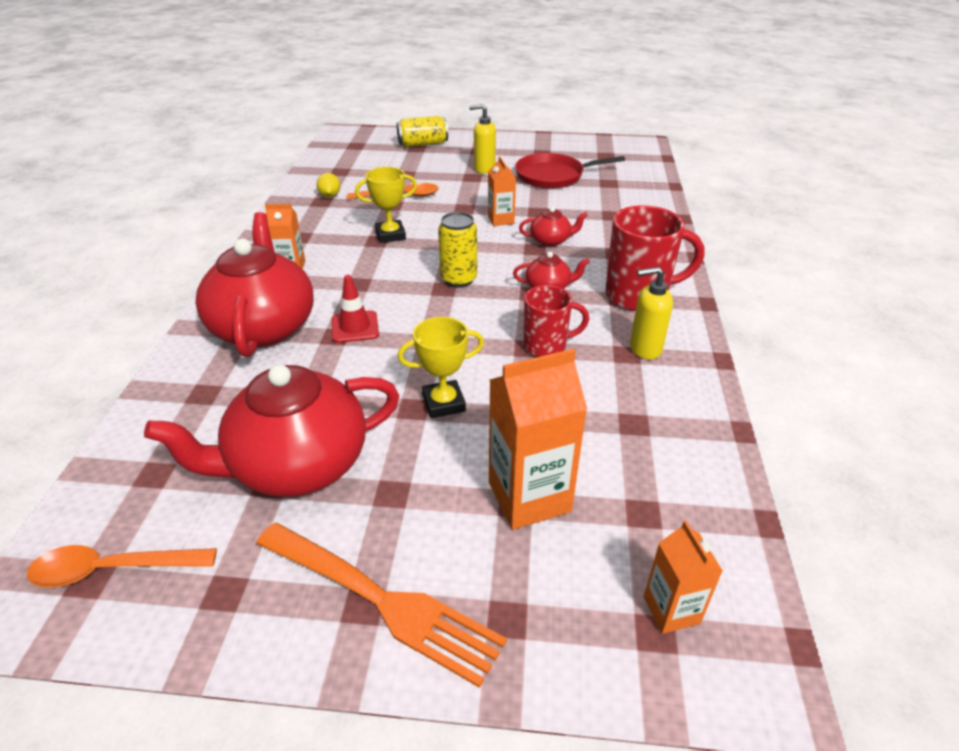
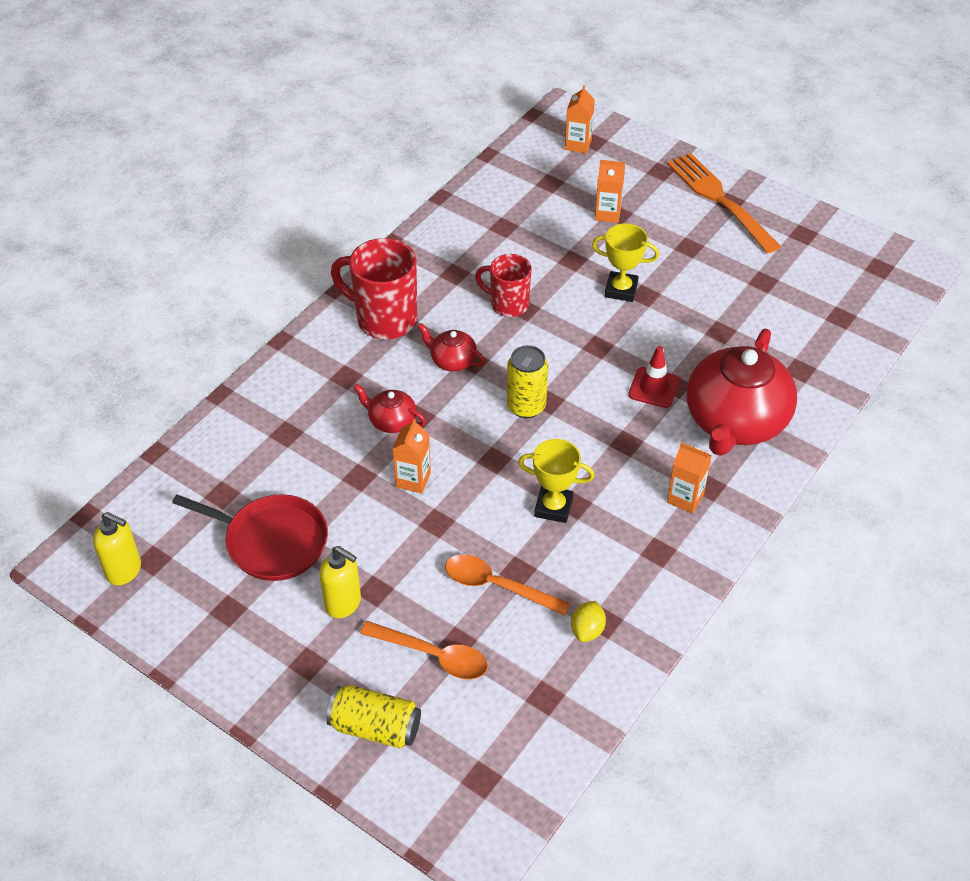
camera: 150 degrees left, 10 degrees up
(112, 569) = (866, 268): orange spoon -> orange spoon (433, 656)
(297, 465) = (743, 286): red teapot -> none
(529, 497) = (607, 214): orange carton -> orange carton, size x0.57
(644, 348) = (436, 272): yellow soap dispenser -> yellow soap dispenser (124, 570)

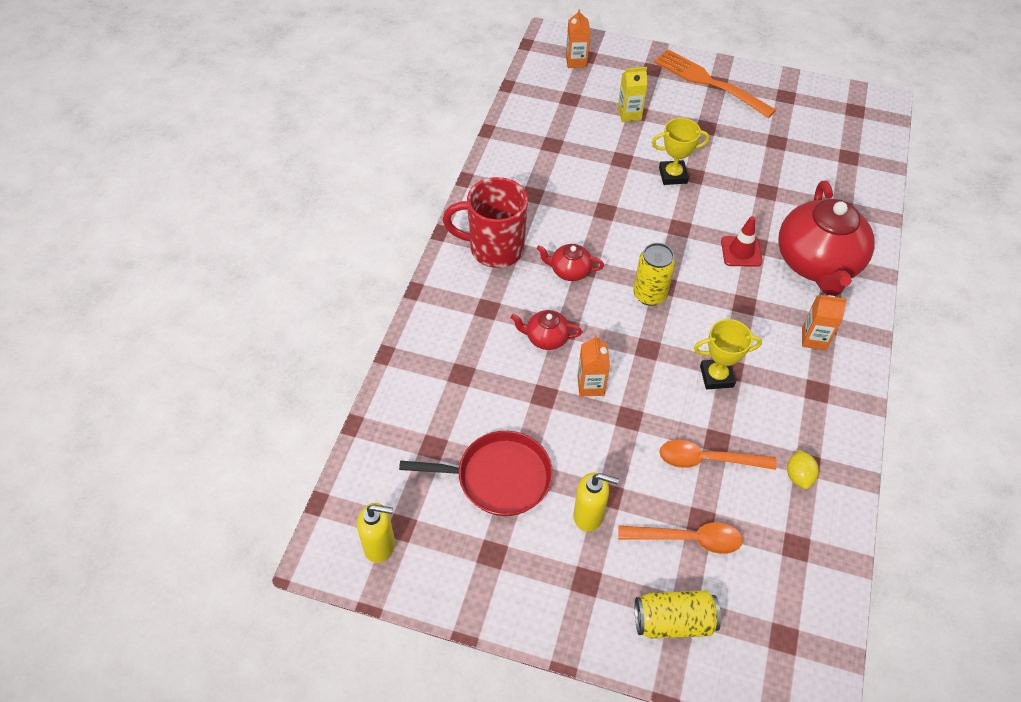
camera: 20 degrees left, 5 degrees up
(508, 304) = (589, 210): red mug -> none
(607, 214) = (629, 114): orange carton -> yellow carton

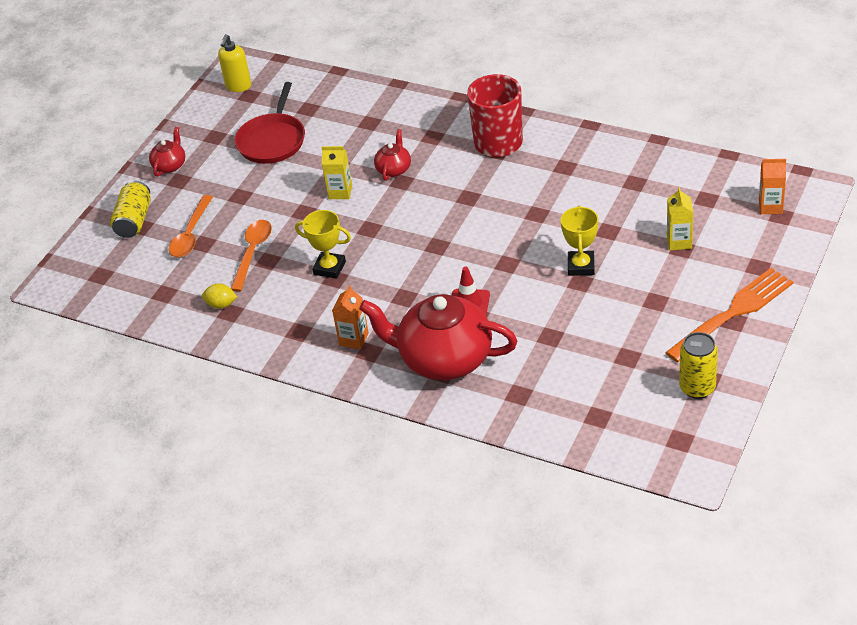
camera: 105 degrees right, 10 degrees down
(569, 271) = (465, 186): red teapot -> red teapot (170, 165)
(589, 515) = (227, 184): yellow soap dispenser -> none
(590, 385) = (340, 192): orange carton -> yellow carton
(649, 294) = (428, 235): yellow can -> yellow can (697, 388)
(716, 376) = (329, 268): yellow trophy -> yellow trophy turned 75 degrees counterclockwise

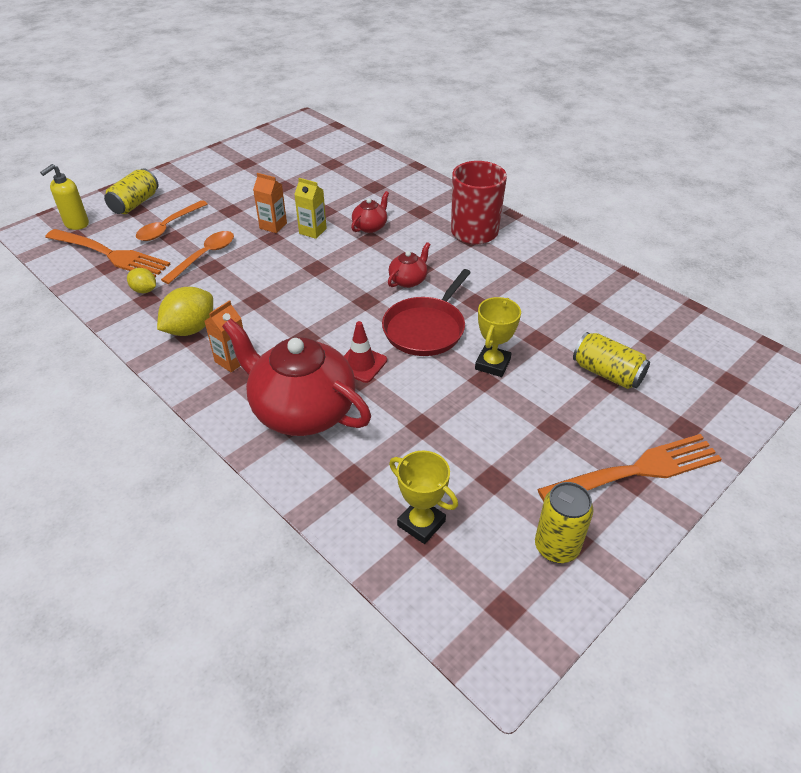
camera: 15 degrees right, 0 degrees up
(157, 282) = (110, 255): none -> orange fork
(170, 165) = (196, 173): red teapot -> red teapot (408, 280)
(238, 86) = (291, 135): yellow soap dispenser -> yellow soap dispenser (76, 224)
(272, 140) = (287, 178): red pan -> red pan (426, 328)
(294, 325) = (190, 329): none -> yellow lemon
(329, 268) = (258, 289): yellow trophy -> yellow trophy (421, 523)
(679, 242) = (607, 373): yellow carton -> yellow can
(770, 206) = (722, 369): orange carton -> orange carton (273, 226)

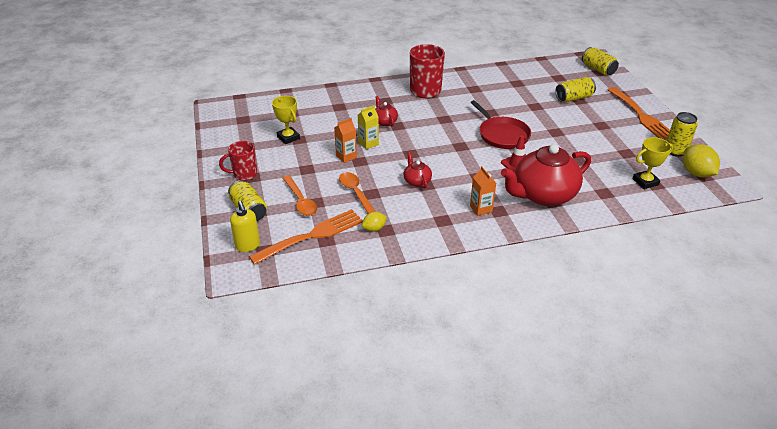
camera: 60 degrees left, 5 degrees down
(190, 329) = (436, 218): yellow lemon -> yellow lemon (696, 173)
(194, 179) = (244, 174): none -> red mug
(408, 280) = (453, 126): red teapot -> red teapot (417, 181)
(492, 364) = (546, 125): yellow trophy -> yellow trophy (288, 137)
(637, 471) = (641, 115): orange fork -> orange fork turned 150 degrees clockwise
(739, 378) = (598, 69): none -> yellow can

